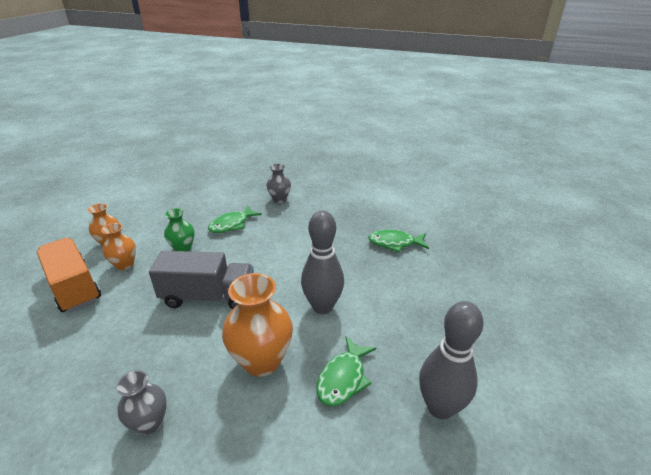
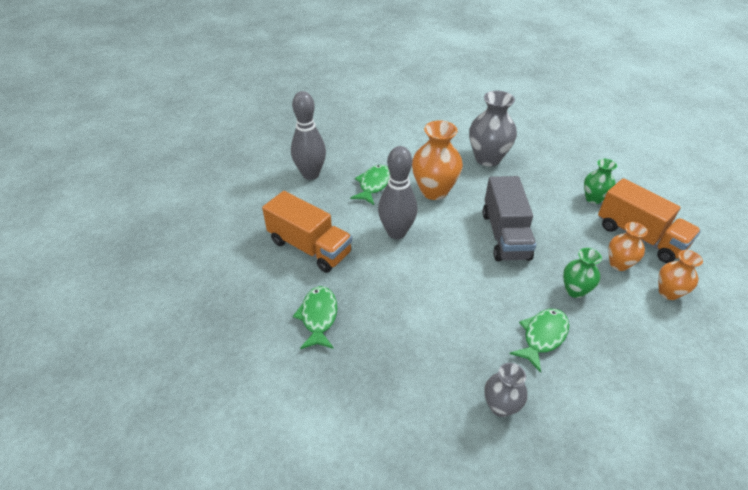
camera: 175 degrees right, 10 degrees up
(68, 335) = (593, 198): none -> green vase
(150, 423) = (487, 158): grey vase -> grey vase, size x1.71
(208, 296) = (505, 235): grey truck -> grey truck turned 90 degrees counterclockwise
(395, 243) = (318, 317): green fish -> green fish turned 90 degrees counterclockwise
(415, 297) = (310, 247): none -> orange truck

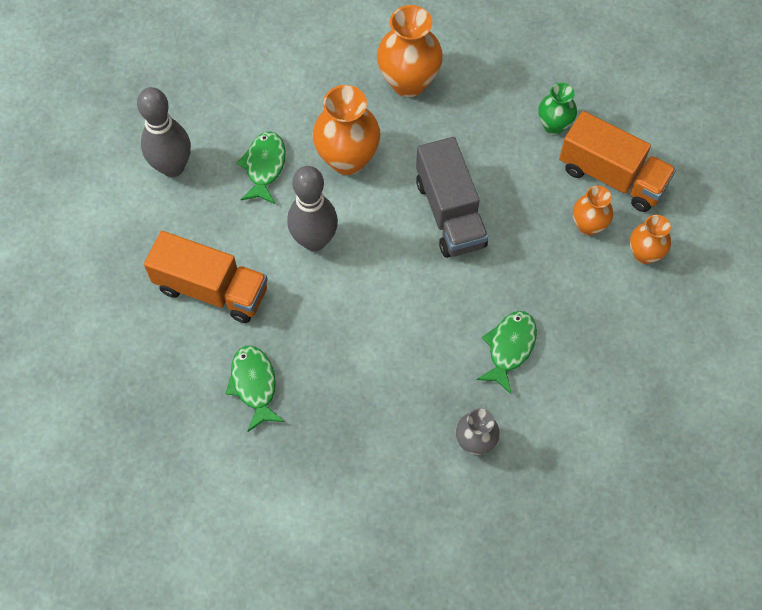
camera: 15 degrees left, 20 degrees up
(487, 158) = (408, 82): grey vase -> orange vase
(575, 290) = (540, 276): green vase -> none

